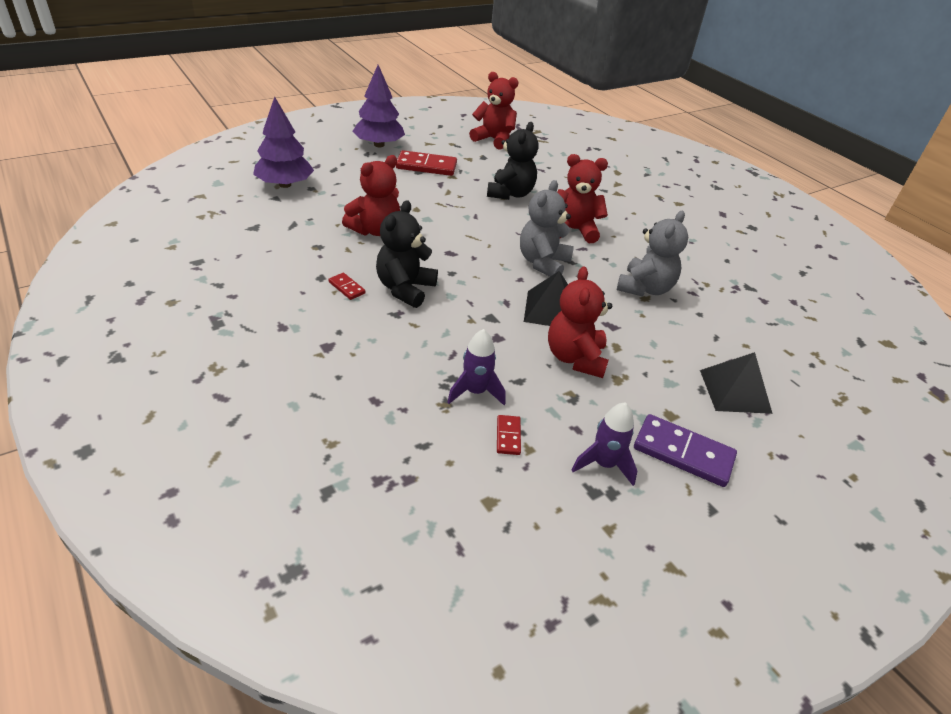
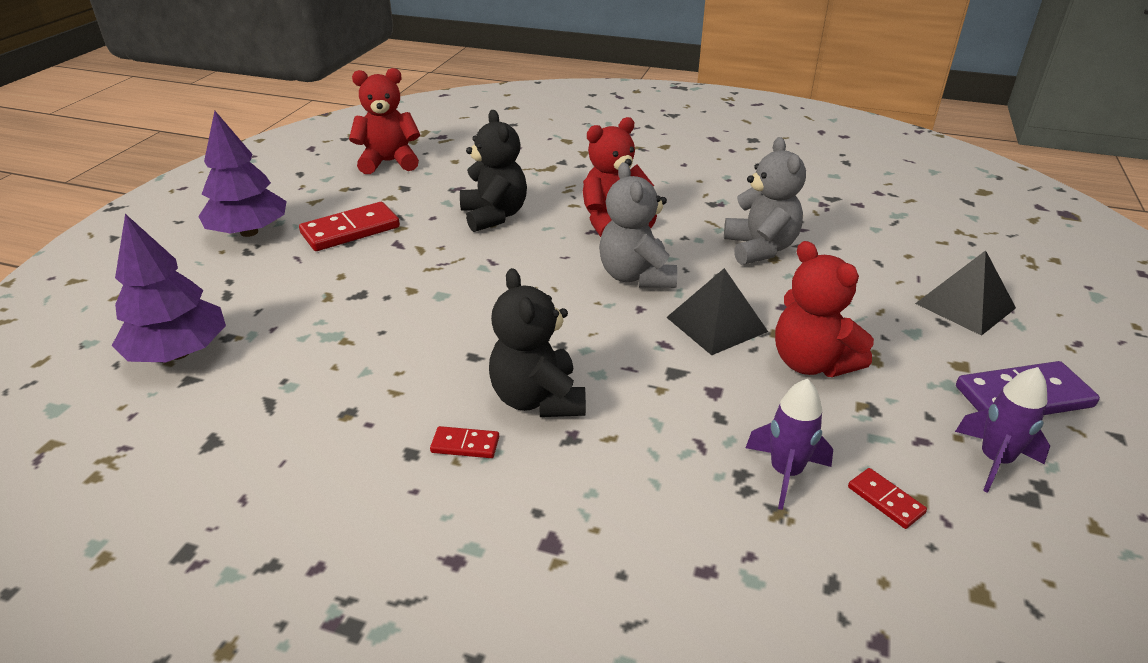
camera: 35 degrees left, 5 degrees down
(375, 230) = (397, 345): red teddy bear -> none

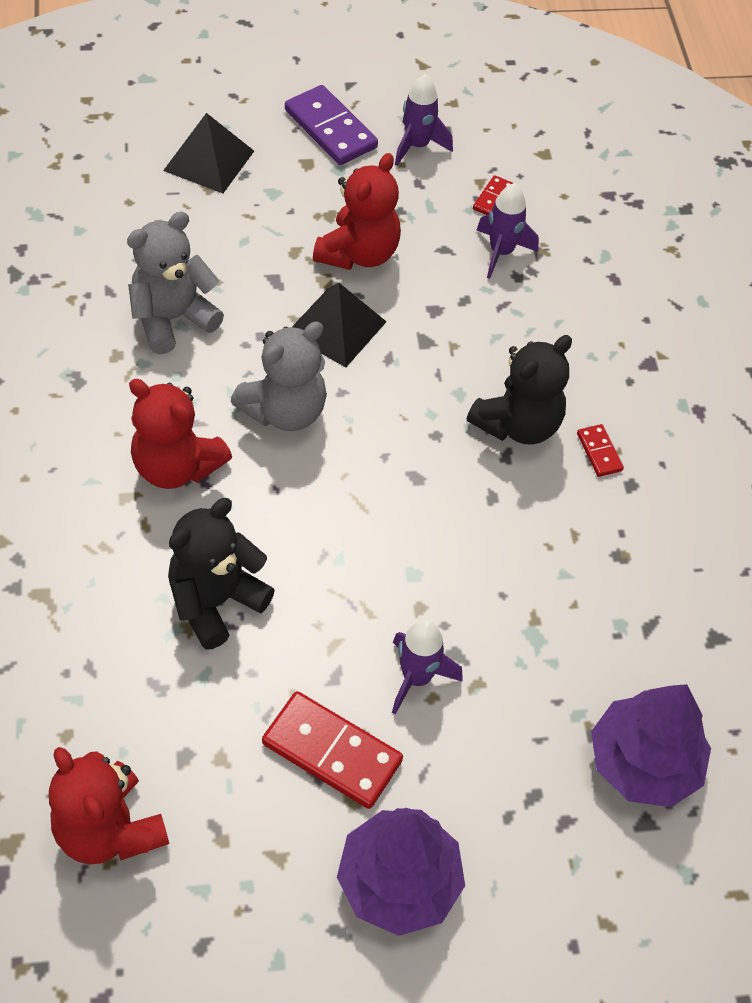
camera: 120 degrees left, 20 degrees up
(361, 273) = (416, 677): none -> purple rocket

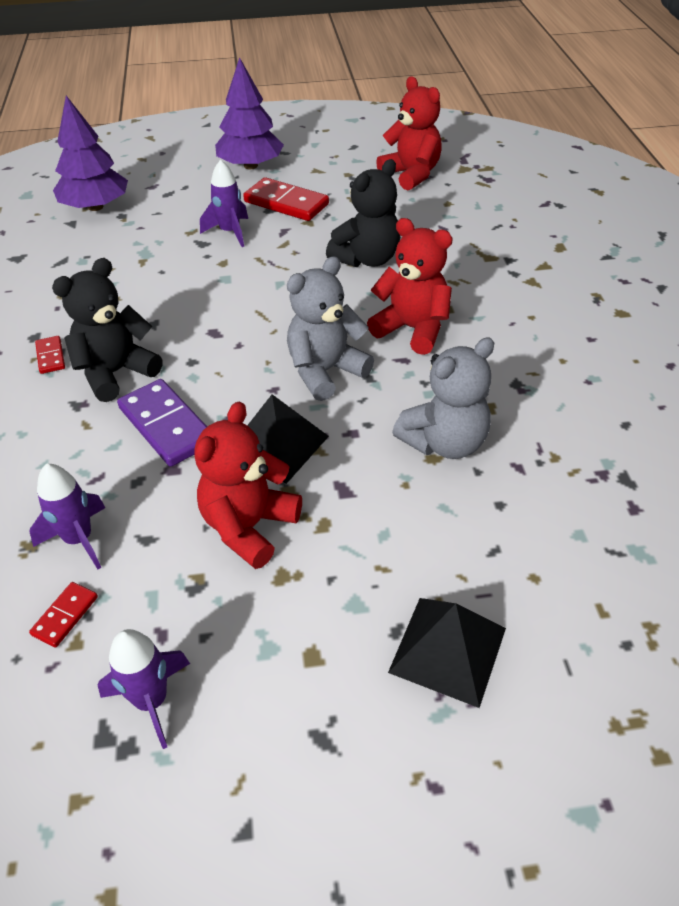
camera: 175 degrees left, 10 degrees down
(330, 129) = (278, 724): purple domino -> purple domino (166, 426)

